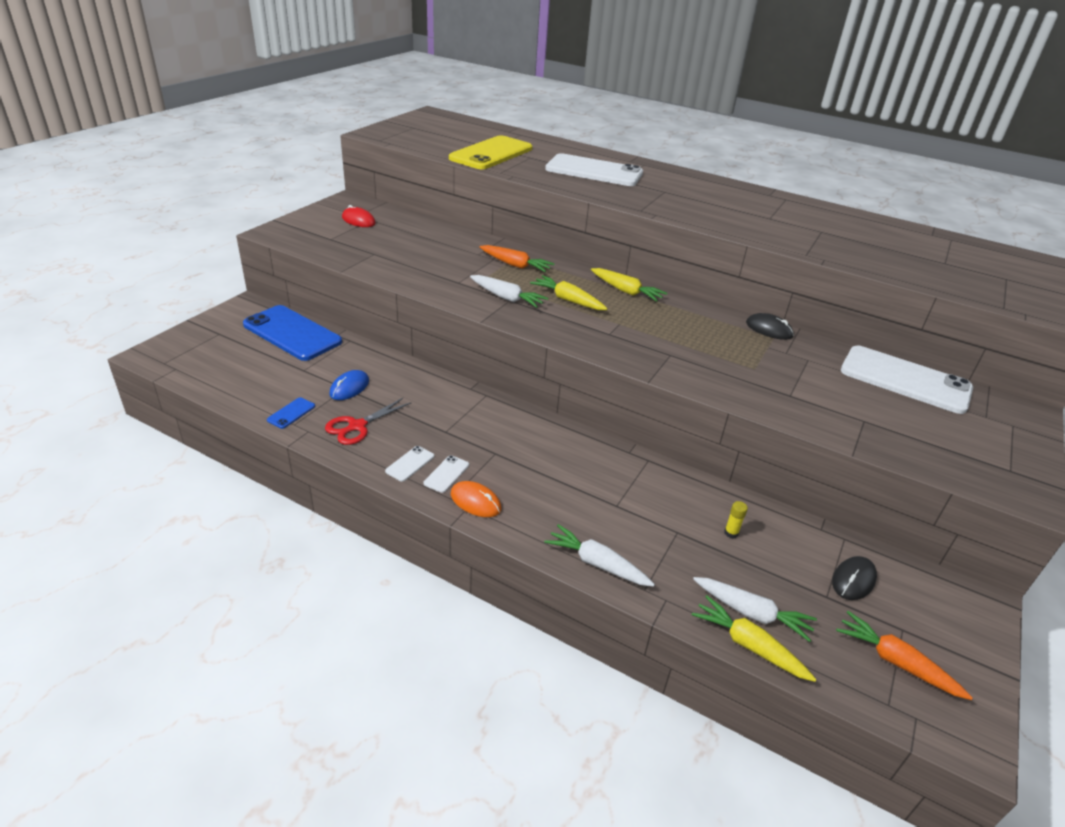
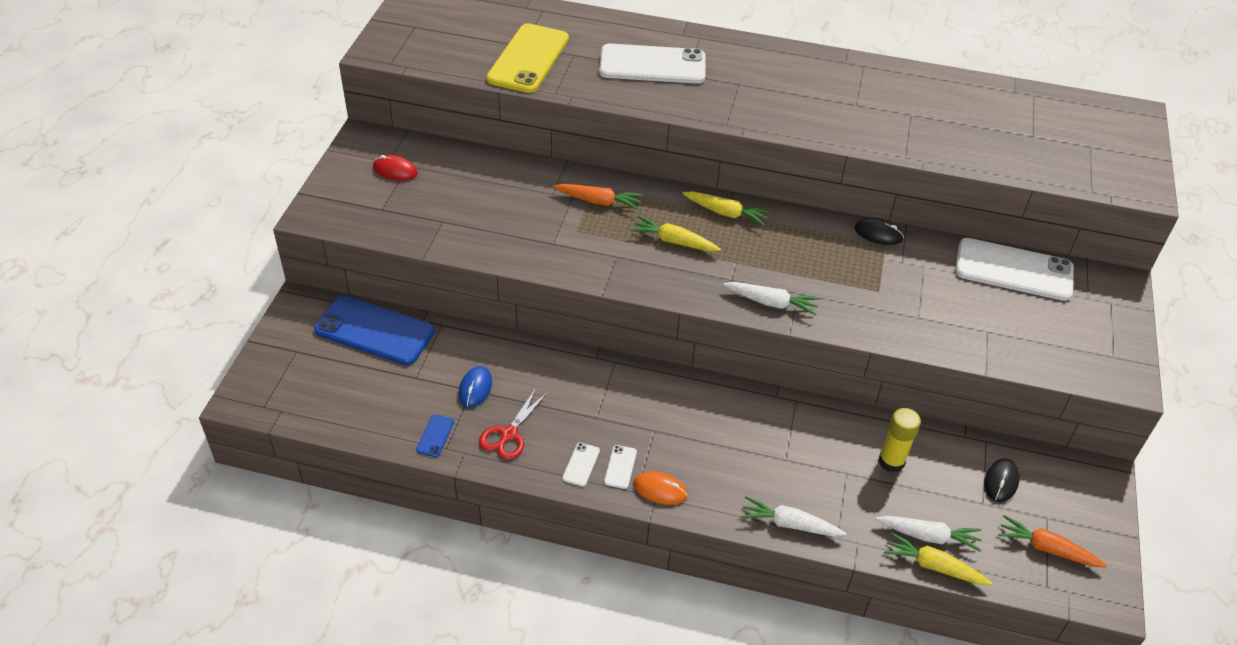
camera: 15 degrees left, 10 degrees up
(507, 298) = (612, 254): white carrot -> white carrot (771, 303)
(731, 533) = (891, 462): yellow glue stick -> yellow glue stick, size x2.05

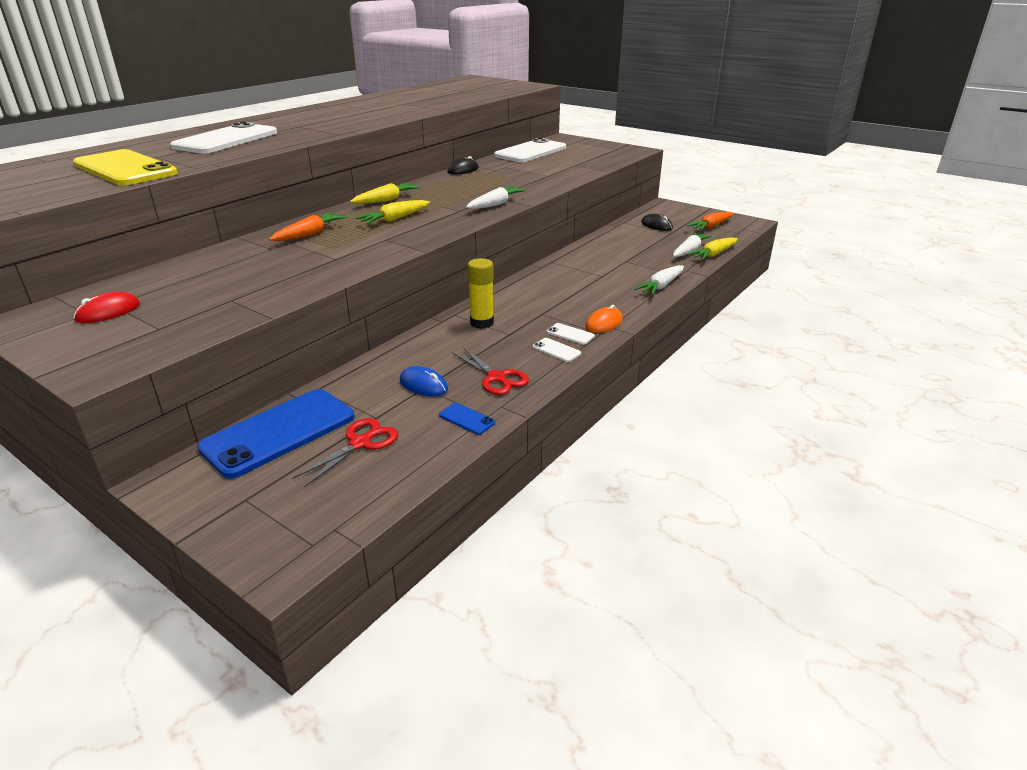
camera: 65 degrees left, 15 degrees down
(378, 383) = (360, 443): none -> red scissors
(891, 462) = (624, 247): yellow glue stick -> yellow glue stick (482, 323)

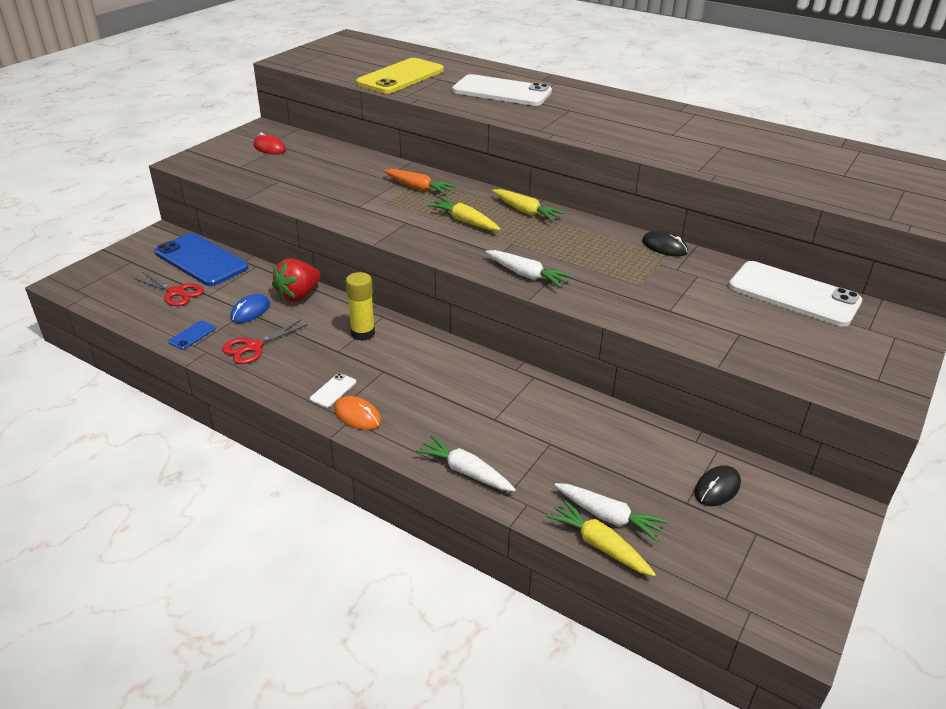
camera: 85 degrees right, 5 degrees up
(400, 358) = (298, 295): none -> red strawberry
(556, 350) = (299, 381): white phone -> none
(711, 226) = (742, 562): orange carrot -> none

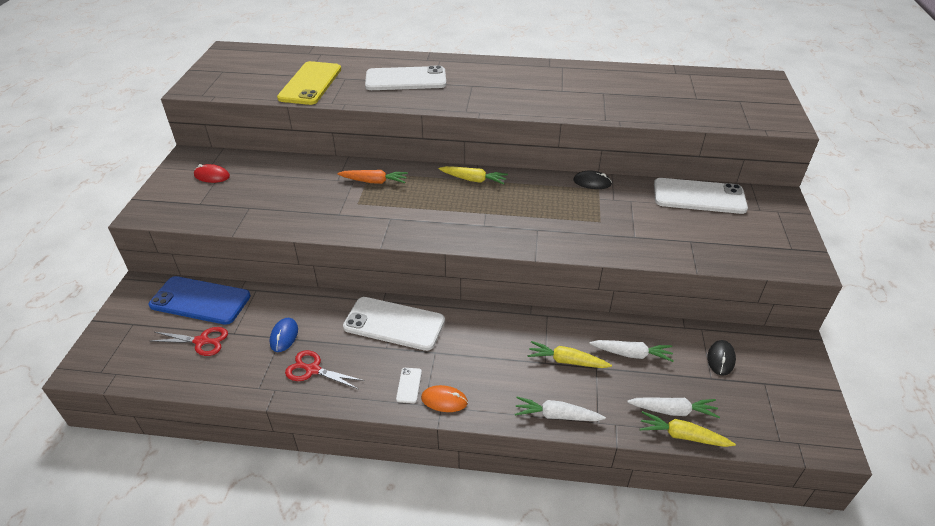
camera: 25 degrees left, 5 degrees up
(192, 335) = (250, 378): blue phone -> none
(253, 347) = (313, 370): red scissors -> red scissors turned 90 degrees clockwise
(298, 295) = (315, 306): red strawberry -> none
(363, 333) = (394, 324): yellow glue stick -> white phone
(465, 221) = (435, 203): yellow carrot -> yellow carrot (566, 361)
(526, 275) = (517, 239): white carrot -> white carrot (631, 354)

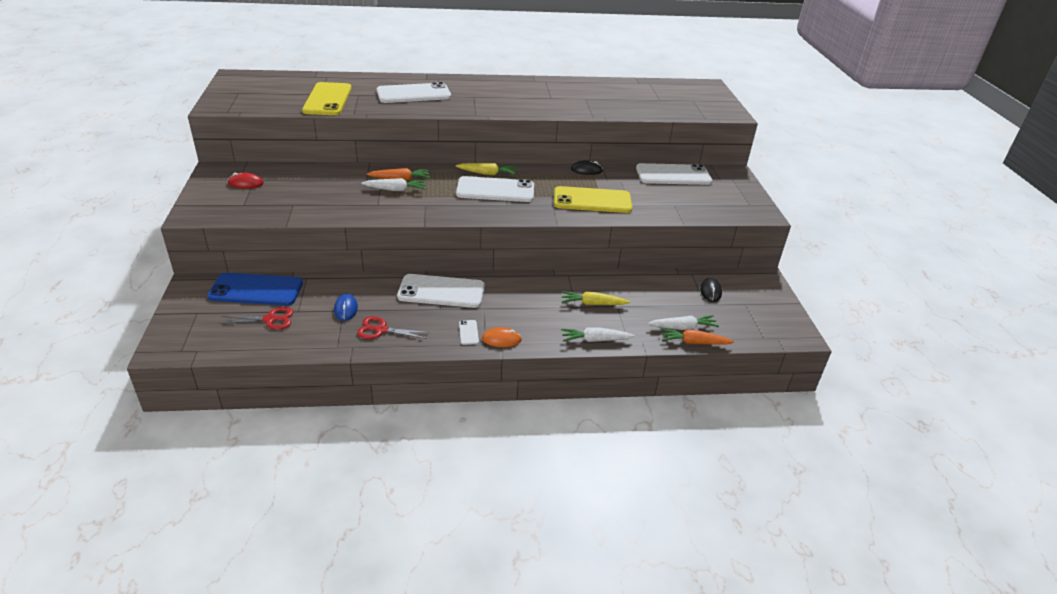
camera: 15 degrees left, 5 degrees down
(476, 203) = (495, 190): none -> white phone
(588, 227) = (592, 200): none -> yellow phone
(631, 354) = (642, 294): white carrot -> white carrot (395, 190)
(682, 436) = (693, 342): yellow carrot -> orange carrot

